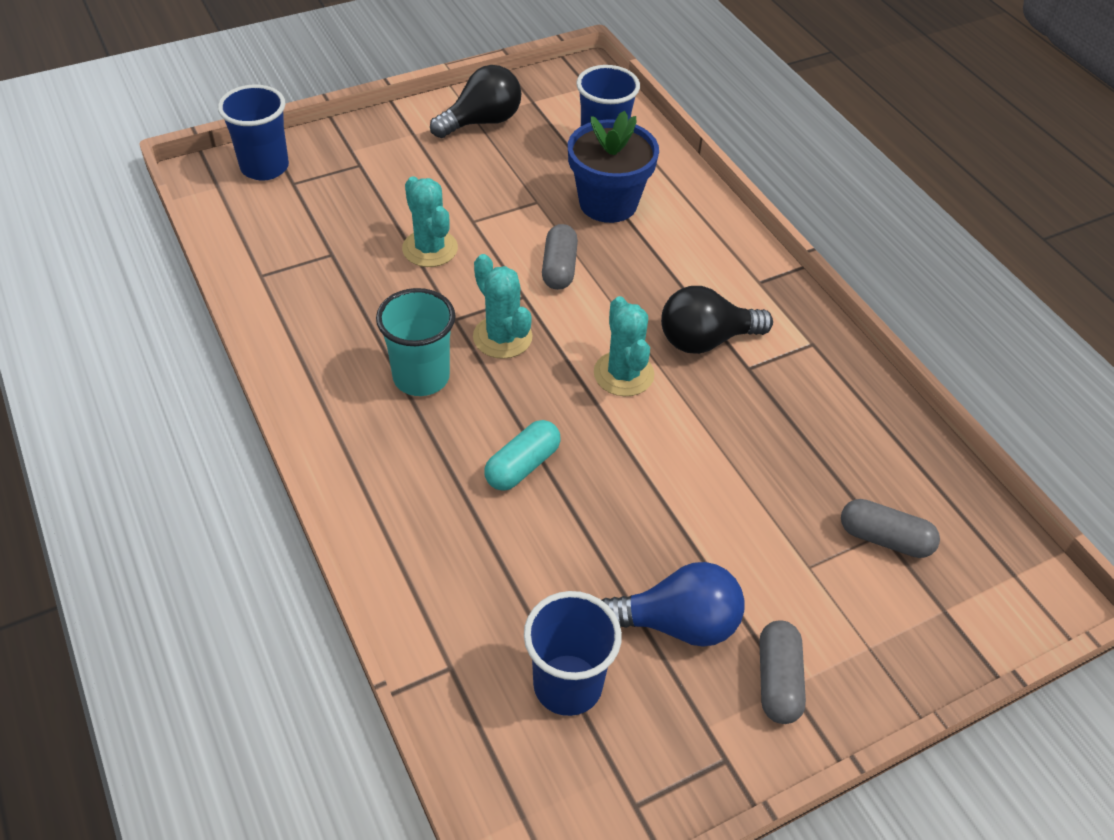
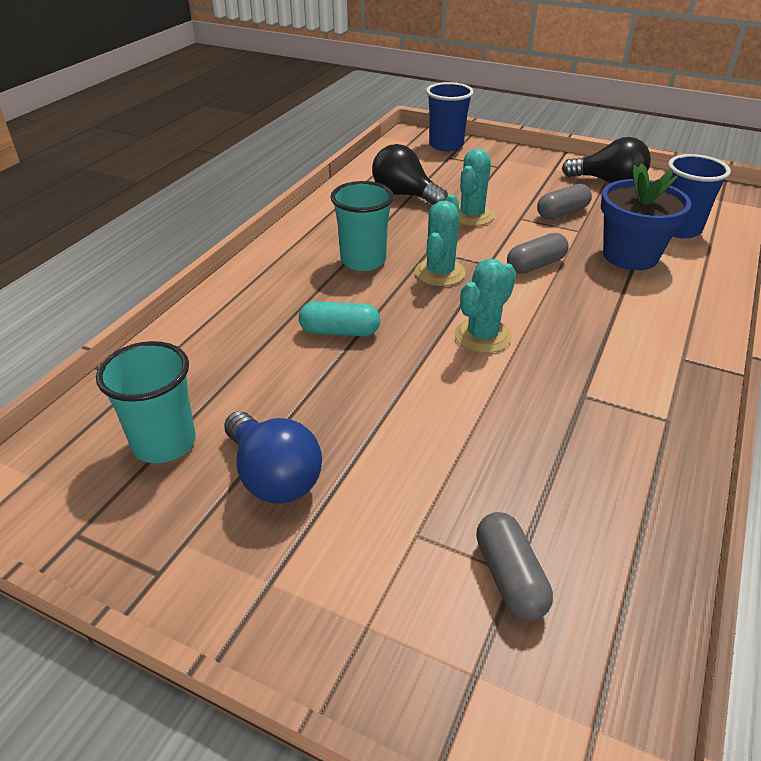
camera: 55 degrees right, 10 degrees down
(567, 685) = (164, 443): blue cup -> turquoise cup
(705, 340) = (576, 359): black light bulb -> black light bulb (404, 195)
(778, 680) = (269, 570): grey capsule -> grey capsule (562, 213)

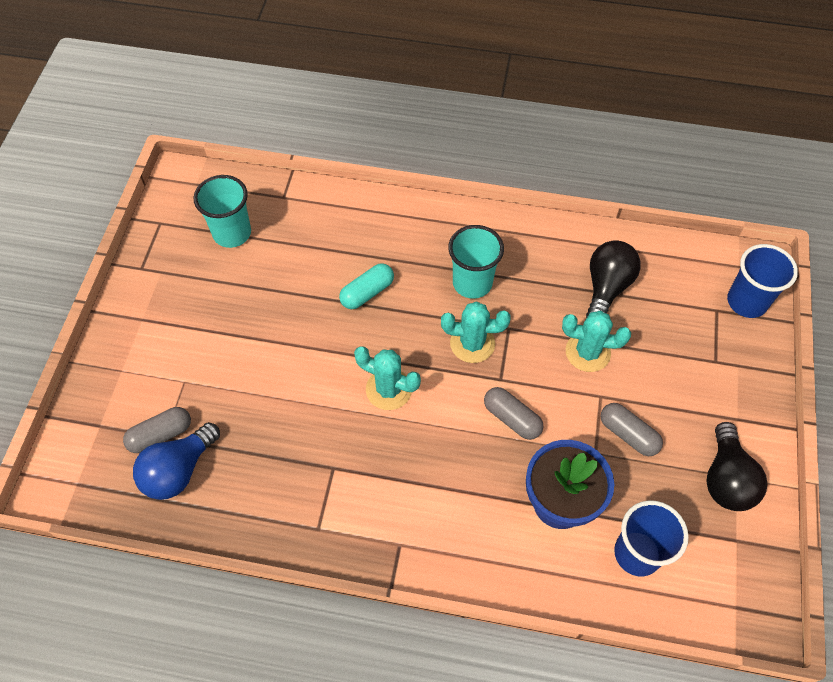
camera: 75 degrees right, 20 degrees up
(273, 476) = (216, 297): blue light bulb -> blue light bulb (179, 470)
(340, 331) = (367, 293): turquoise capsule -> turquoise capsule turned 60 degrees clockwise

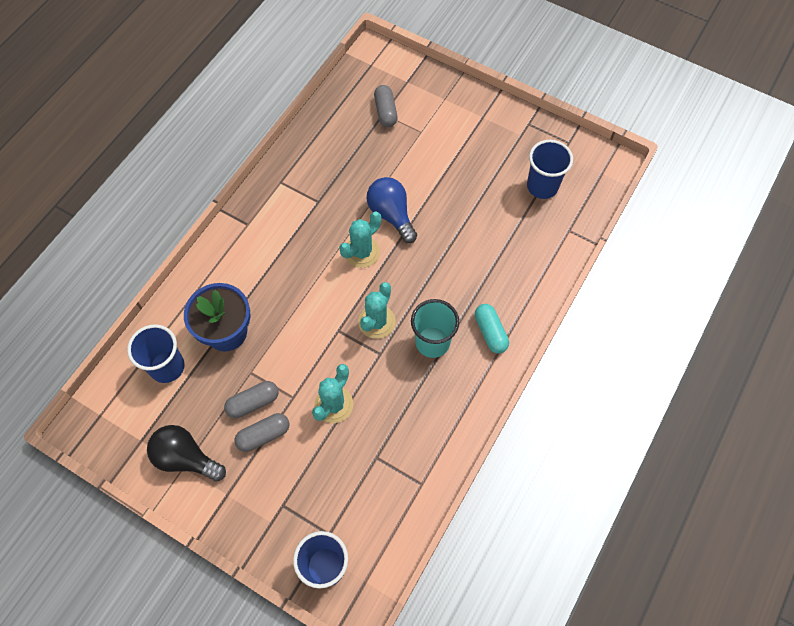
camera: 110 degrees right, 5 degrees up
(179, 470) = (355, 117): blue light bulb -> blue light bulb (391, 215)
(232, 233) = (542, 186): turquoise cup -> blue cup
(367, 293) = (451, 263): turquoise capsule -> turquoise capsule (490, 332)
(512, 418) = (303, 325): grey capsule -> grey capsule (263, 435)
(606, 288) = (387, 448): black light bulb -> none

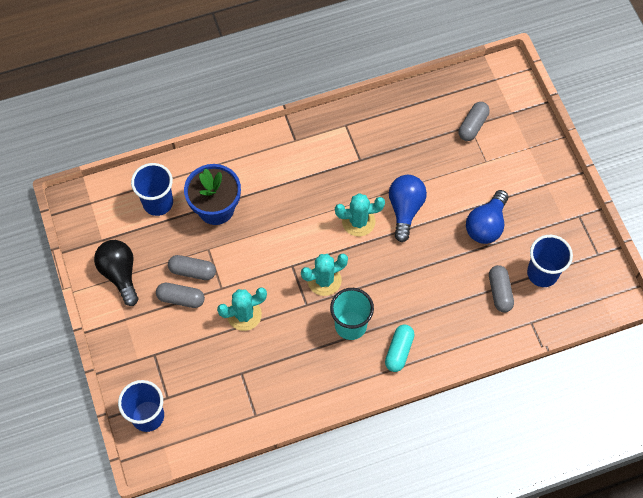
camera: 40 degrees right, 0 degrees up
(466, 181) = (486, 225): none -> blue light bulb
(524, 225) = (499, 292): none -> grey capsule

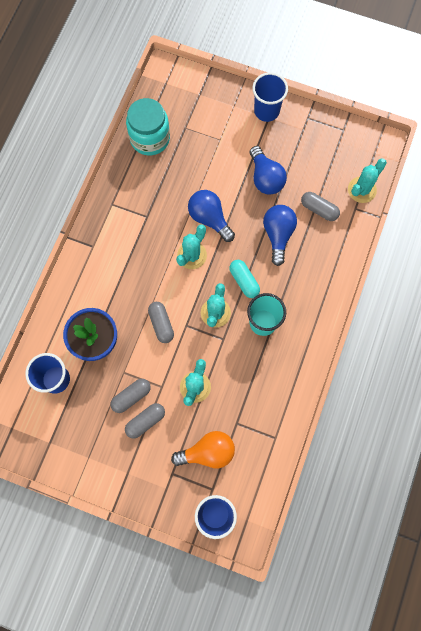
camera: 50 degrees left, 10 degrees up
(120, 274) = (88, 450): black light bulb -> none
(196, 369) = (208, 452): none -> orange light bulb
(399, 351) = (307, 306): turquoise capsule -> turquoise capsule (244, 281)
(432, 107) = (150, 138): none -> turquoise jar
(442, 276) = (278, 235): none -> blue light bulb
(472, 125) = (186, 125): grey capsule -> grey capsule (161, 324)
(542, 273) = (328, 173): blue cup -> blue cup (266, 111)
(554, 314) = (362, 190): none -> turquoise cactus

